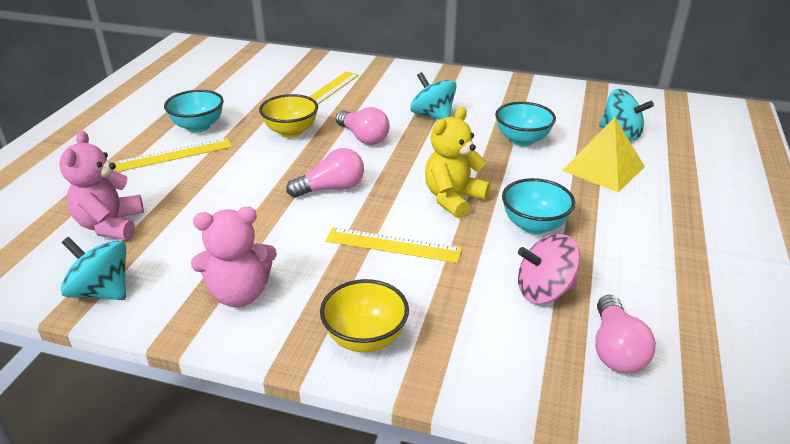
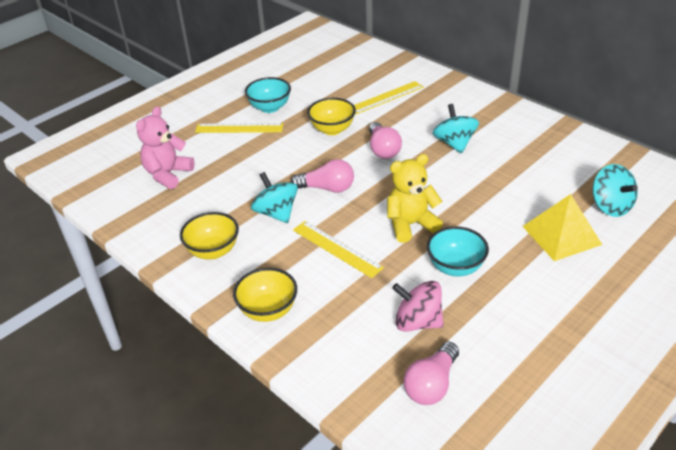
camera: 30 degrees right, 5 degrees up
(102, 291) = (137, 221): turquoise spinning top -> turquoise spinning top (276, 213)
(240, 294) = (213, 251): pink teddy bear -> yellow bowl
(522, 140) = (512, 187): turquoise bowl -> none

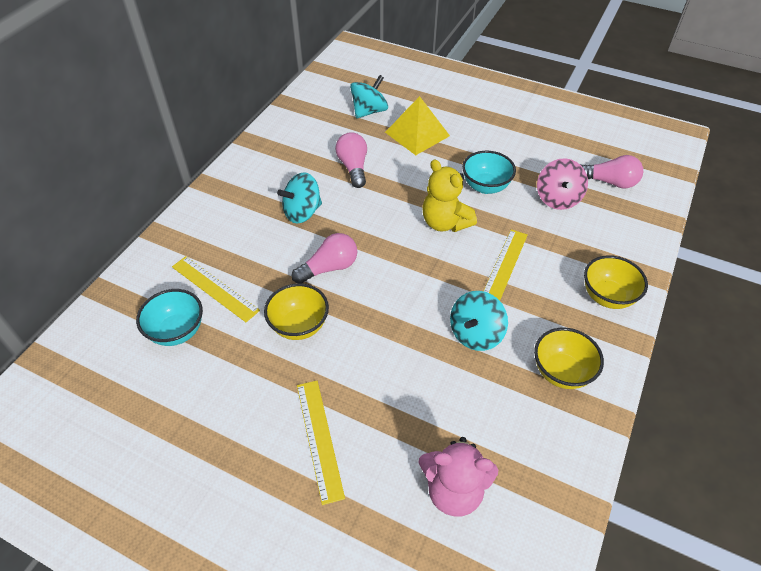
camera: 110 degrees left, 10 degrees up
(270, 108) = (258, 417): turquoise bowl -> turquoise bowl (177, 331)
(327, 188) = (416, 300): pink light bulb -> pink light bulb (353, 167)

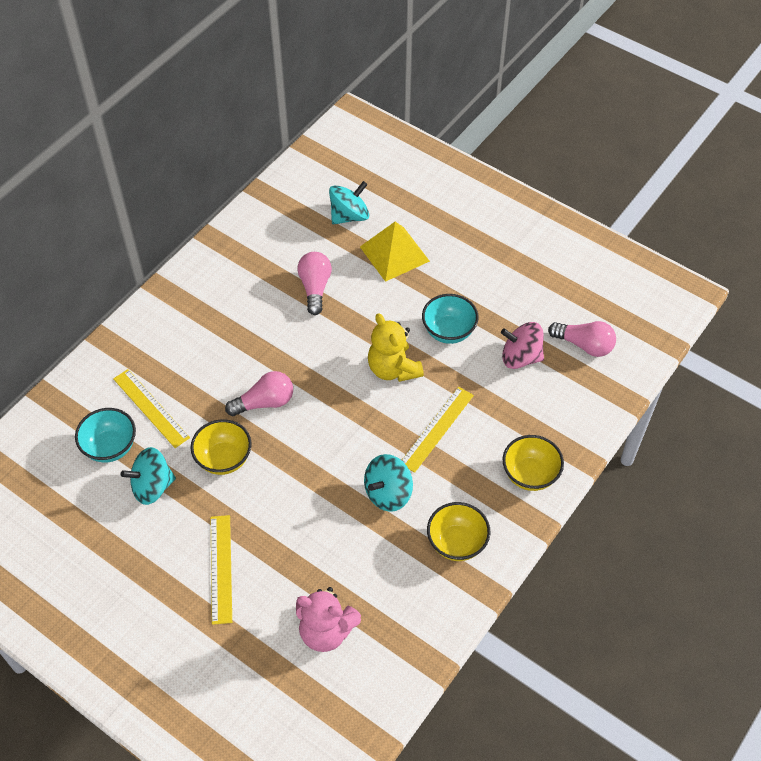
camera: 10 degrees right, 5 degrees up
(302, 212) = (250, 335): turquoise spinning top -> turquoise spinning top (152, 486)
(557, 198) = (520, 357): pink spinning top -> pink spinning top turned 90 degrees clockwise

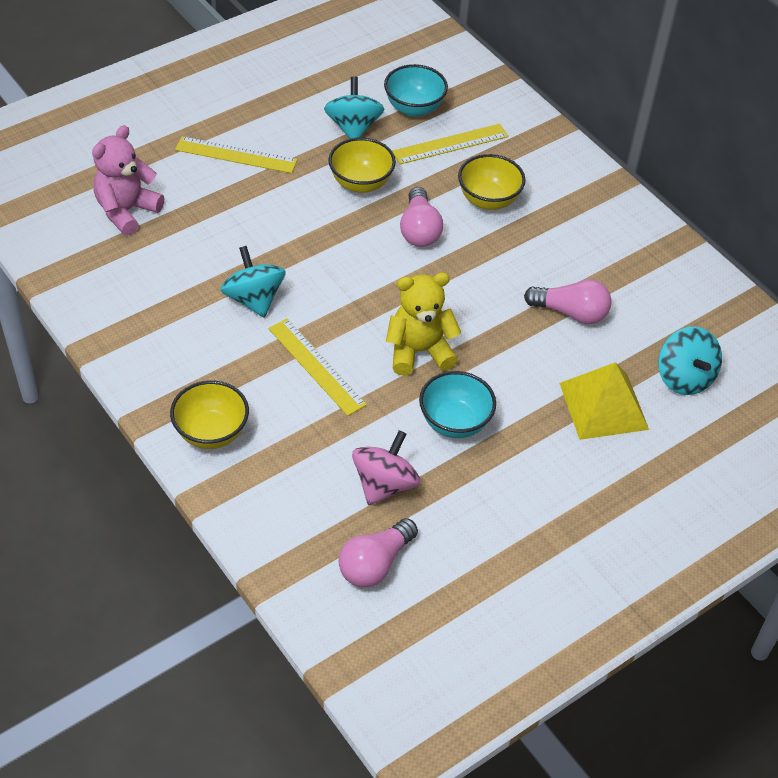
camera: 105 degrees right, 5 degrees down
(457, 543) = (162, 338): yellow bowl -> yellow bowl (488, 200)

